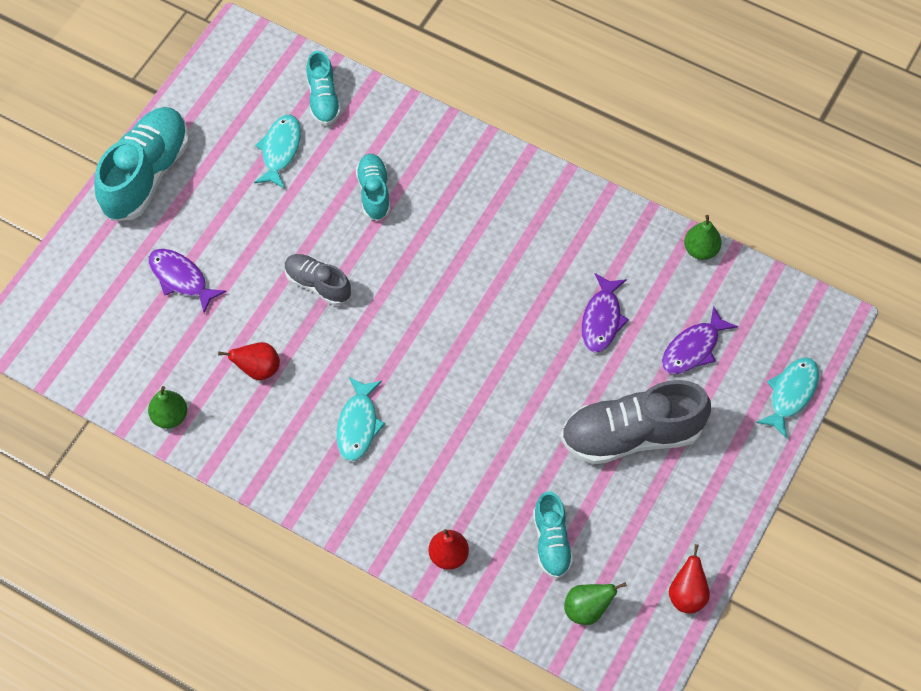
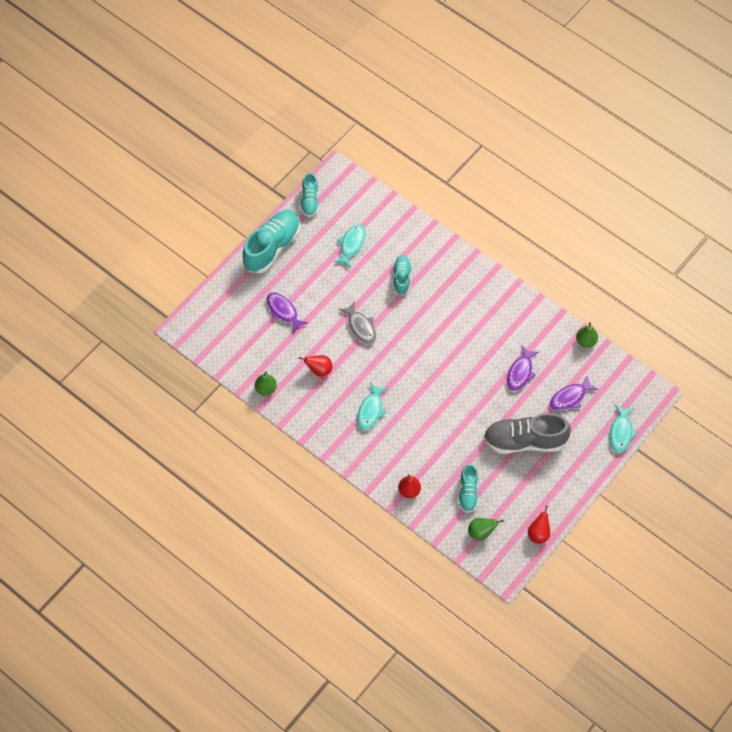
camera: 10 degrees right, 0 degrees up
(318, 284) = (360, 327): grey shoe -> grey fish
(323, 99) = (381, 217): turquoise shoe -> turquoise shoe (310, 201)
(791, 394) = (621, 432): turquoise fish -> turquoise fish turned 150 degrees clockwise

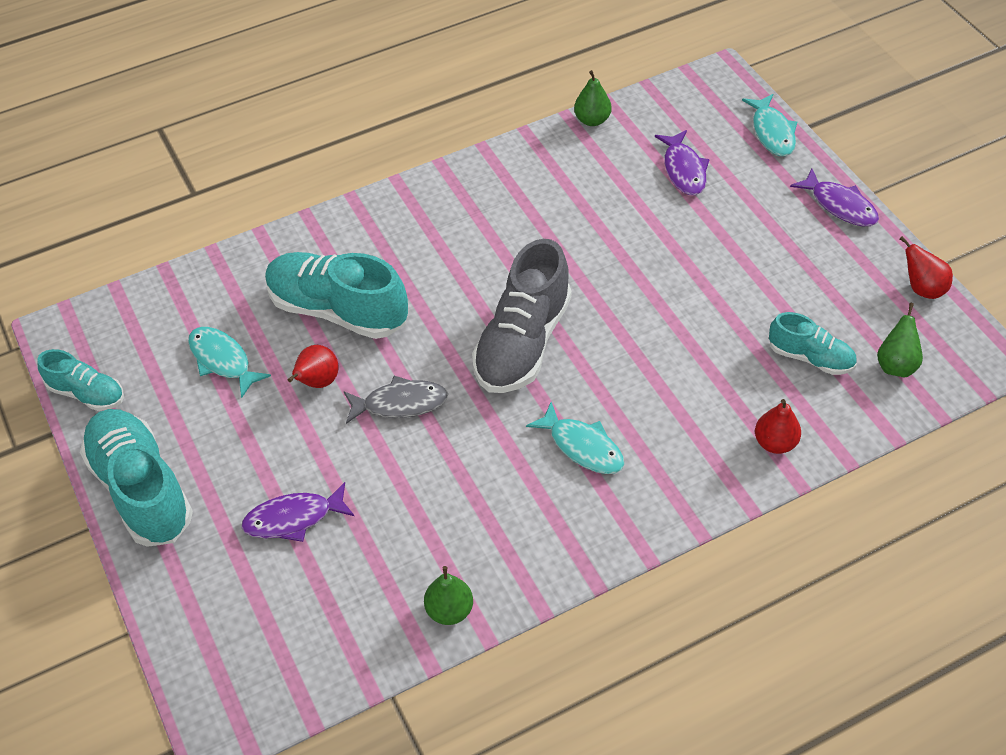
camera: 65 degrees left, 10 degrees down
(319, 370) = (455, 501): red pear -> red pear (317, 382)
(402, 278) = (338, 310): turquoise shoe -> turquoise shoe, size x1.81
(520, 372) = (609, 214): purple fish -> purple fish (840, 205)
(524, 441) = (739, 250): grey shoe -> grey shoe (523, 342)
(621, 432) = (772, 132): turquoise fish -> turquoise fish turned 45 degrees clockwise

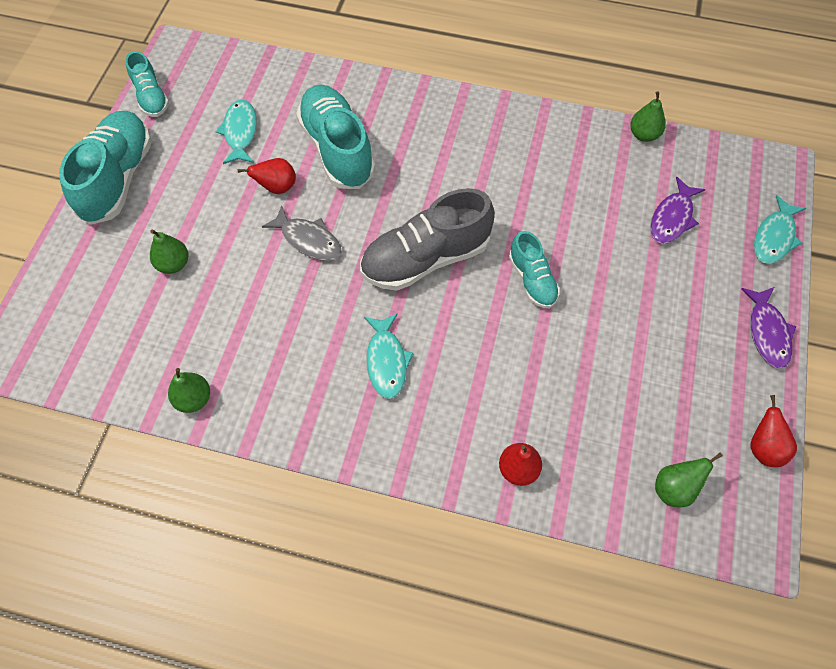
camera: 40 degrees right, 10 degrees up
(293, 518) = (173, 264): purple fish -> green pear
(810, 357) = (614, 429): turquoise shoe -> turquoise shoe (532, 280)

